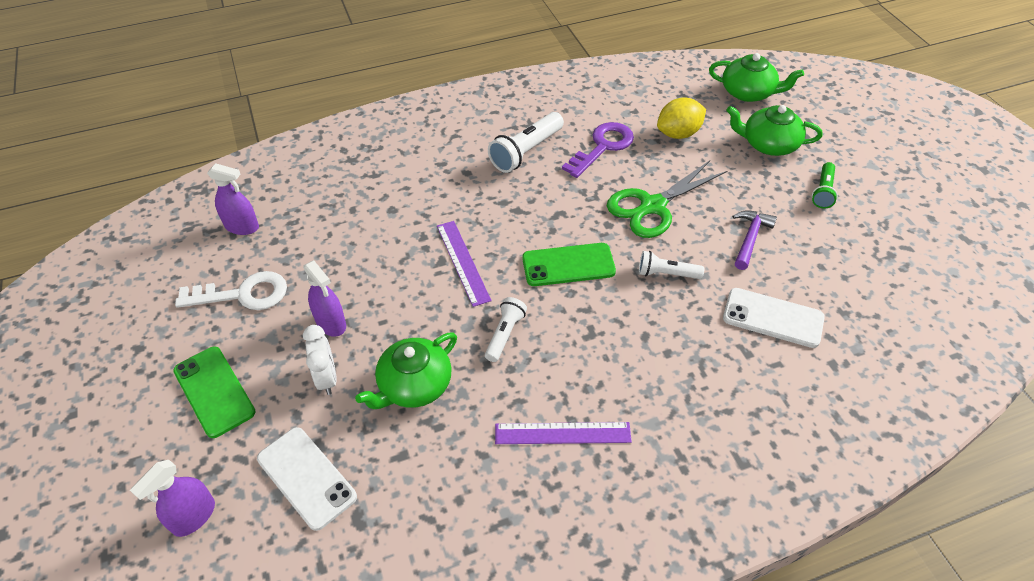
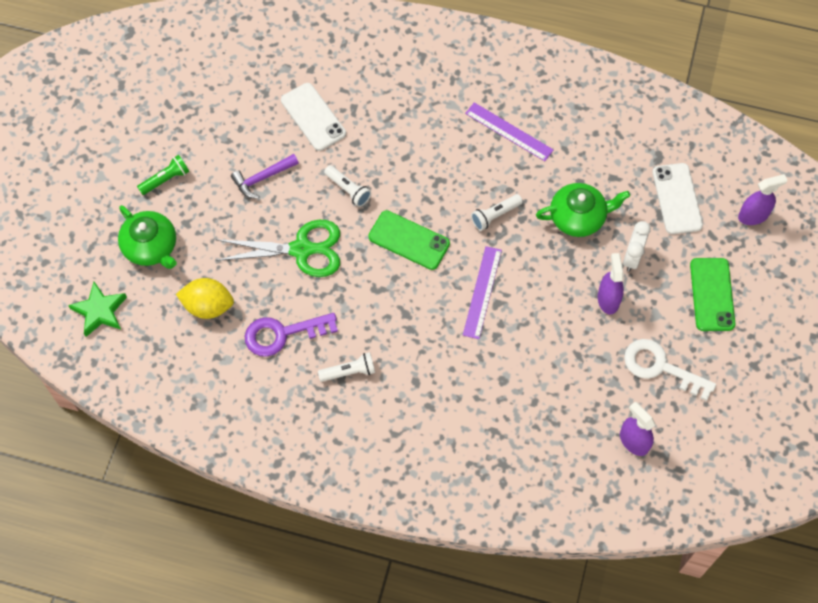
camera: 145 degrees left, 15 degrees up
(526, 151) = (349, 372): white flashlight -> white flashlight, size x0.61
(748, 92) = (100, 311): green teapot -> green star

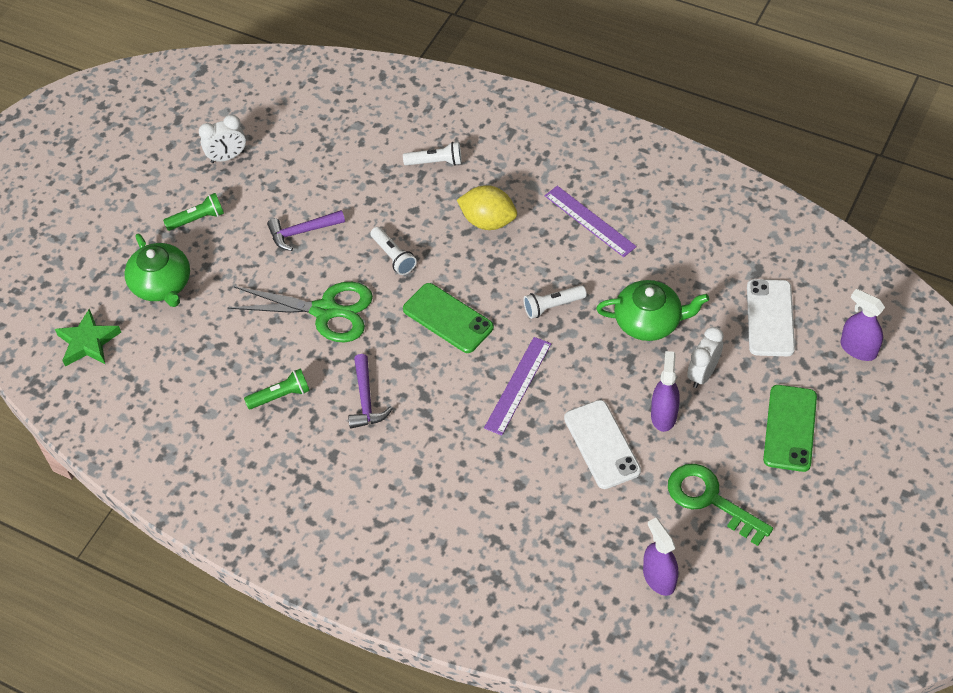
camera: 15 degrees right, 10 degrees down
(176, 115) = (227, 157): none -> white clock
(208, 306) = (206, 354): yellow lemon -> yellow lemon (488, 221)
(283, 334) = (280, 396): purple key -> green flashlight
(313, 117) = (374, 177): white phone -> white phone (602, 444)
(349, 372) = (344, 447): white flashlight -> white flashlight (435, 162)
(357, 326) = (366, 400): none -> purple hammer
(661, 367) = (710, 500): white key -> green key
(753, 215) = (858, 349): purple spray bottle -> purple spray bottle turned 135 degrees counterclockwise

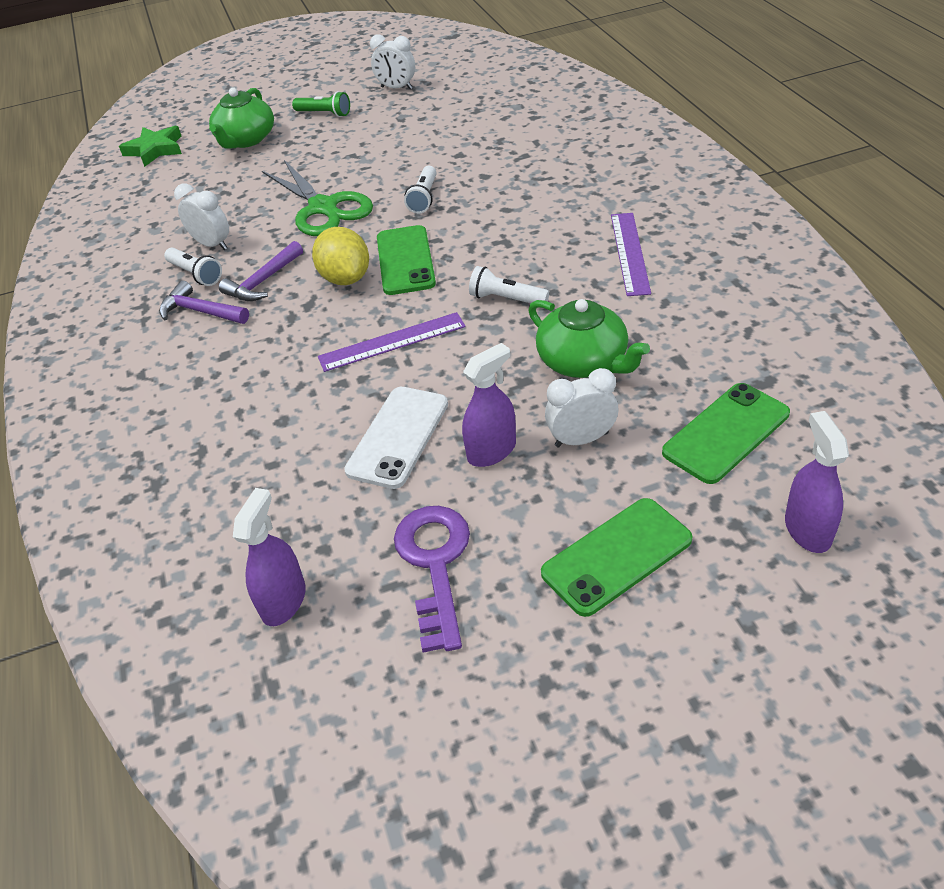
camera: 45 degrees right, 10 degrees down
(280, 396) = (212, 244): green flashlight -> white clock
(302, 232) = (380, 152): purple hammer -> purple hammer (200, 311)
(435, 162) = (546, 153): white flashlight -> white flashlight (195, 274)
(488, 221) = (535, 210): yellow lemon -> yellow lemon (346, 278)
(710, 500) = (435, 564): green key -> purple key
(770, 318) = (726, 433): white phone -> green phone

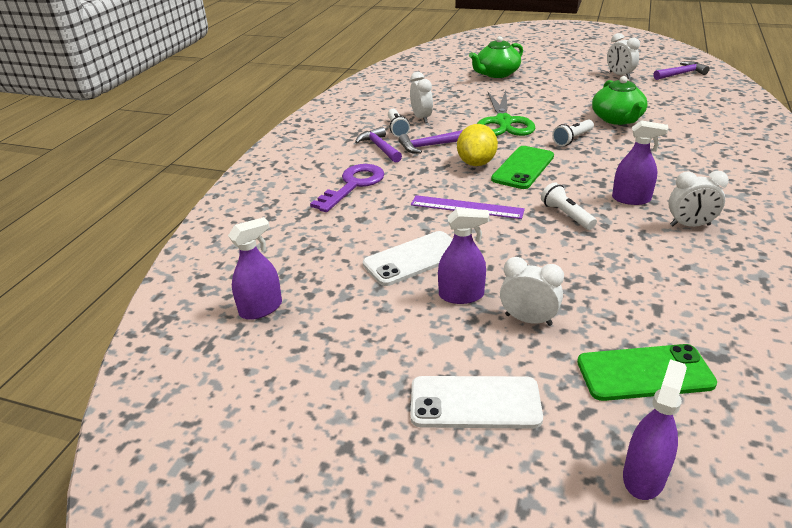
camera: 35 degrees right, 10 degrees down
(155, 150) = (442, 63): green star -> none
(324, 113) = (557, 75): green flashlight -> none
(435, 564) = (358, 338): purple key -> purple key (353, 185)
(461, 62) = (681, 74): none -> purple hammer
(551, 248) = (631, 199): none -> purple spray bottle
(584, 361) = (581, 275): green teapot -> green teapot (617, 119)
(617, 556) = (475, 403): green phone -> white phone
(630, 253) = (690, 225): purple ruler -> white clock

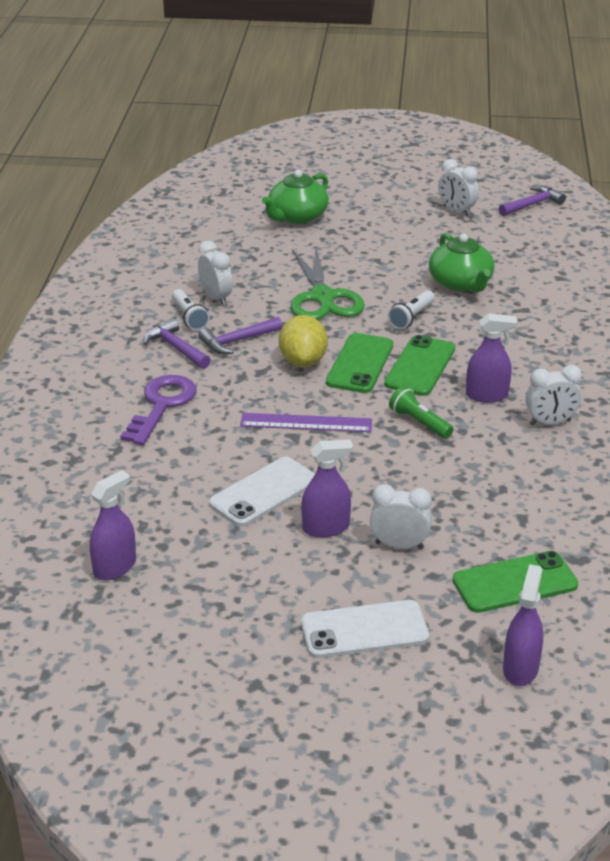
camera: 15 degrees left, 0 degrees up
(566, 215) = (419, 423): white flashlight -> green flashlight
(574, 173) = (420, 366): none -> green phone

